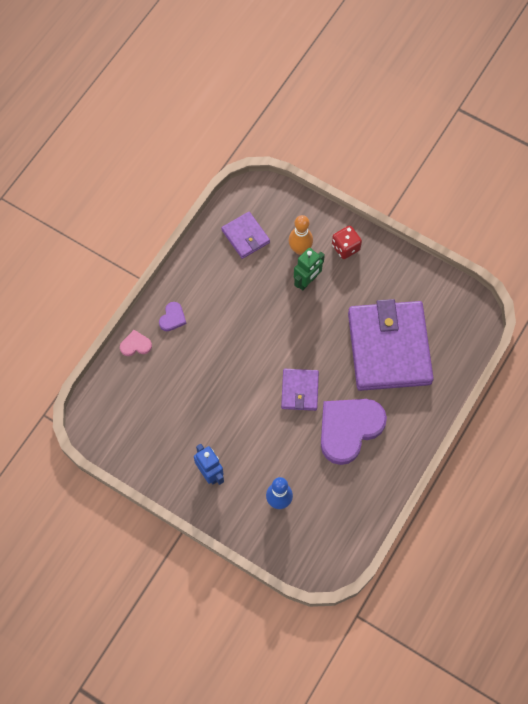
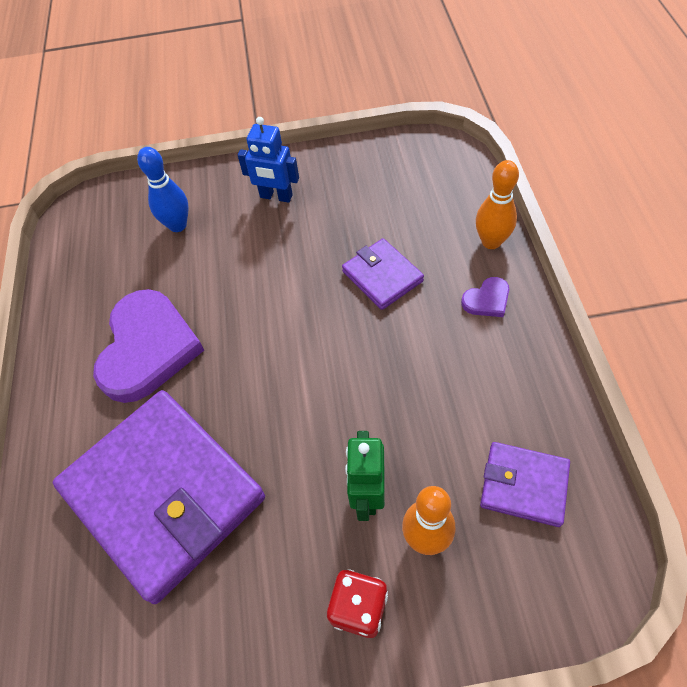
camera: 145 degrees right, 10 degrees down
(135, 345) = (491, 242): pink heart -> orange bowling pin
(172, 318) = (487, 300): purple heart -> purple heart turned 105 degrees counterclockwise
(299, 390) = (247, 343): purple wallet -> purple wallet (382, 276)

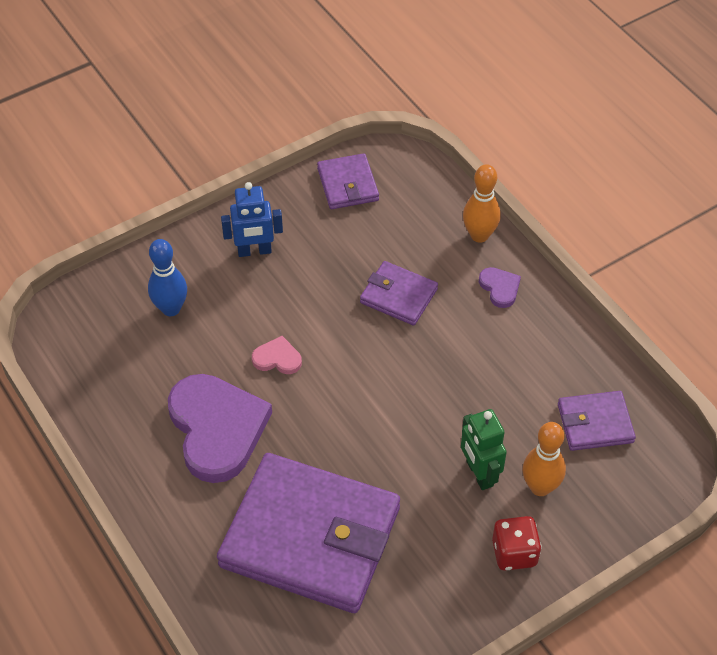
camera: 30 degrees left, 5 degrees down
(239, 299) = (277, 358): none -> pink heart
(390, 161) = (348, 184): none -> purple wallet
(487, 300) = (500, 288): purple heart -> purple heart turned 60 degrees counterclockwise

